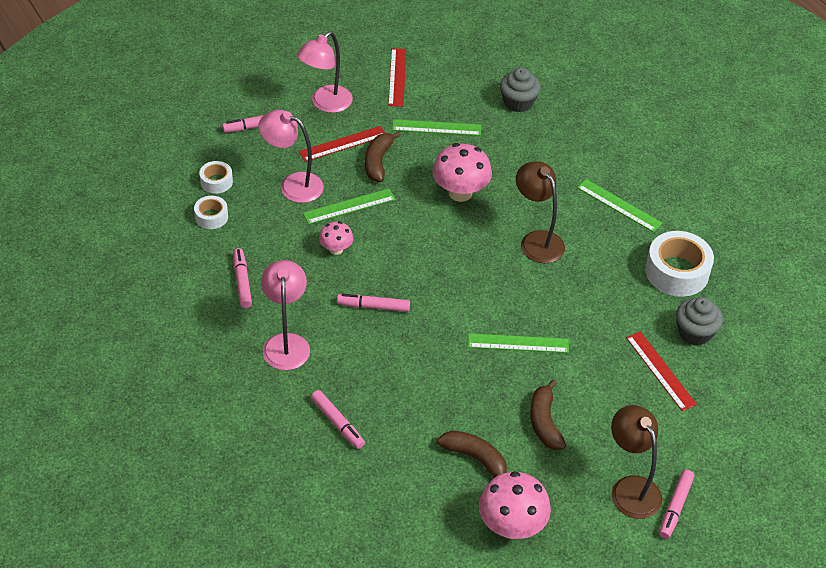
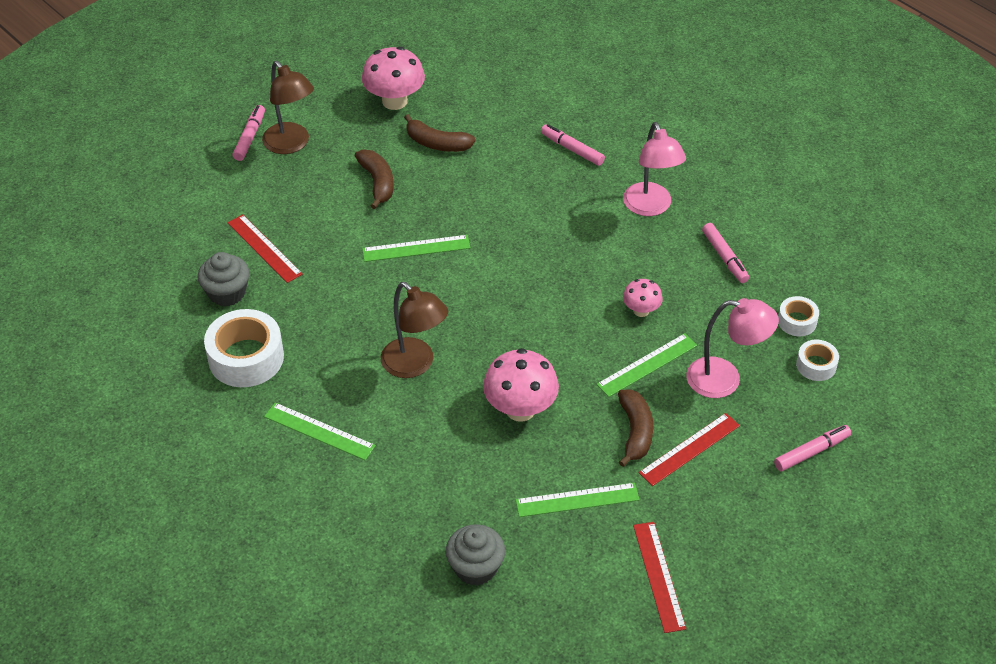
camera: 170 degrees right, 0 degrees up
(325, 104) = (738, 507): pink lamp -> none
(374, 306) = (576, 257): pink marker -> none

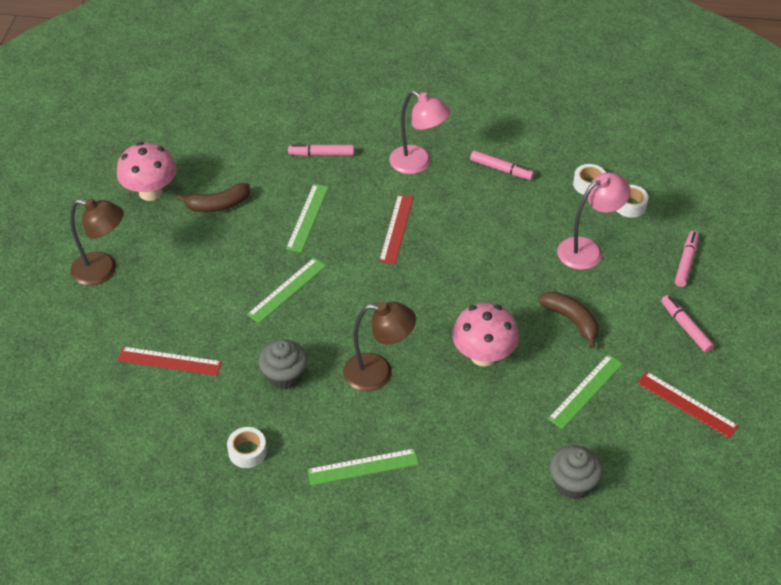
camera: 40 degrees left, 0 degrees up
(227, 293) = (177, 413): grey cupcake -> grey cupcake (284, 376)
(246, 358) = (247, 451): white tape -> white tape, size x0.53
(249, 137) = (62, 285): pink marker -> pink marker (686, 327)
(377, 182) = (204, 259): brown banana -> none
(641, 310) = (487, 237): pink mushroom -> none
(647, 365) = (530, 271): green ruler -> green ruler (307, 217)
(689, 449) = (615, 309): red ruler -> red ruler (396, 228)

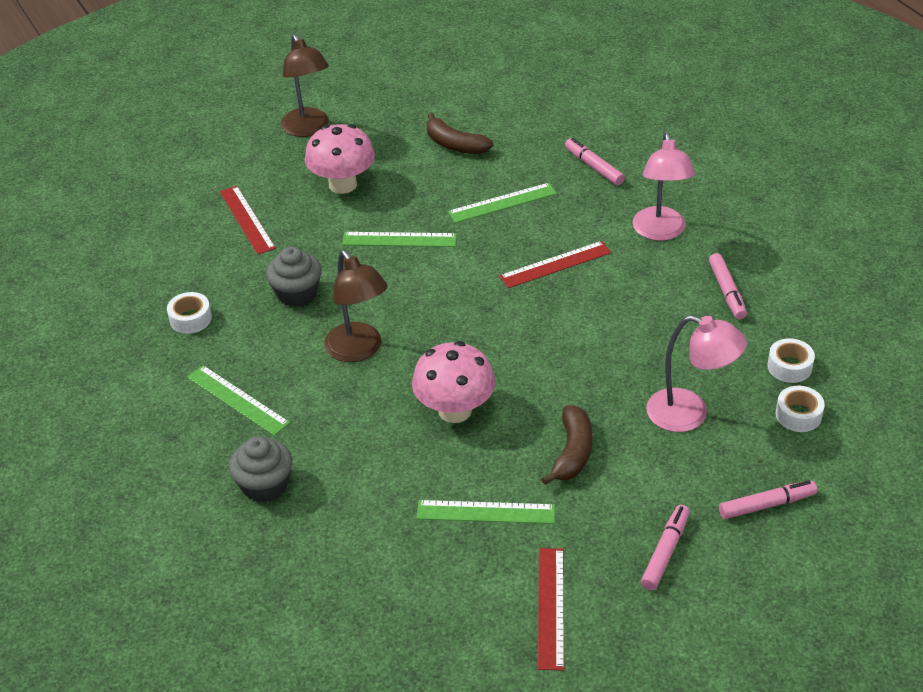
camera: 55 degrees right, 5 degrees down
(150, 192) = (425, 101): pink mushroom -> pink mushroom (342, 184)
(573, 483) = (352, 563): grey cupcake -> grey cupcake (264, 485)

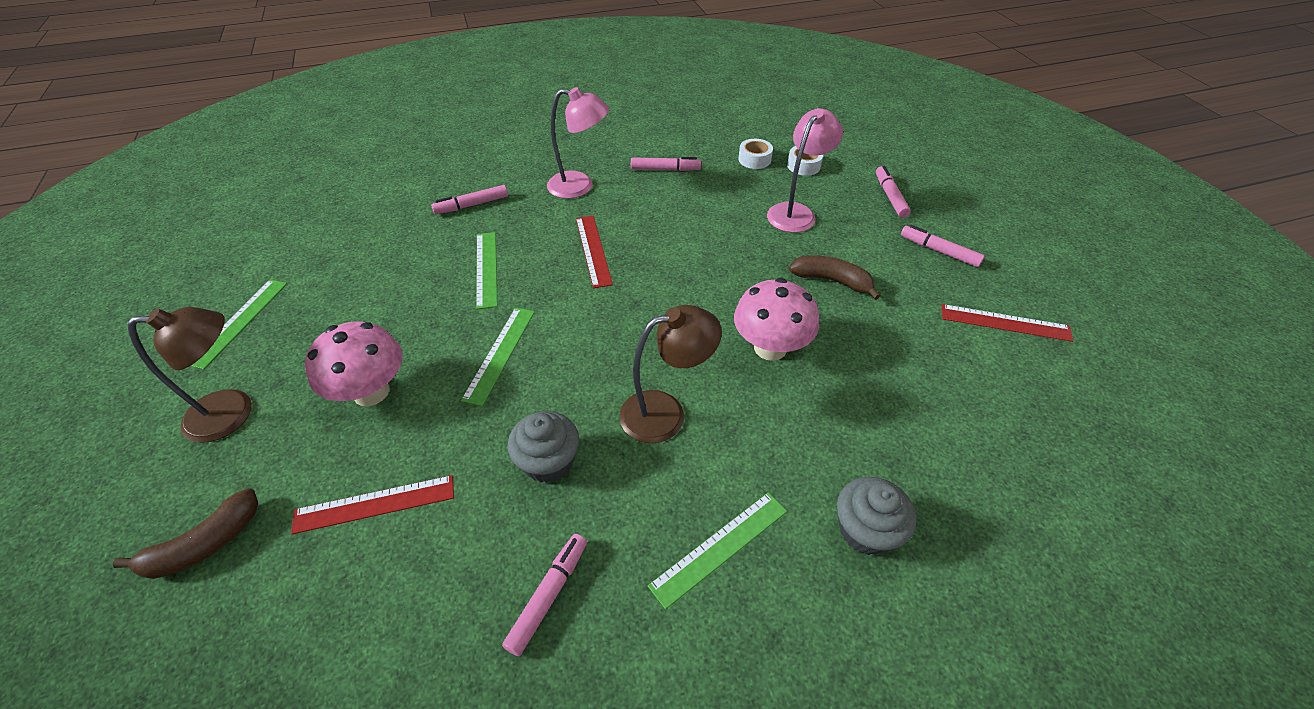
camera: 80 degrees left, 5 degrees up
(190, 319) = (548, 596): white tape -> pink marker
(455, 145) = (370, 287): brown banana -> brown banana (205, 544)
(486, 512) = (901, 346): green ruler -> green ruler (239, 322)

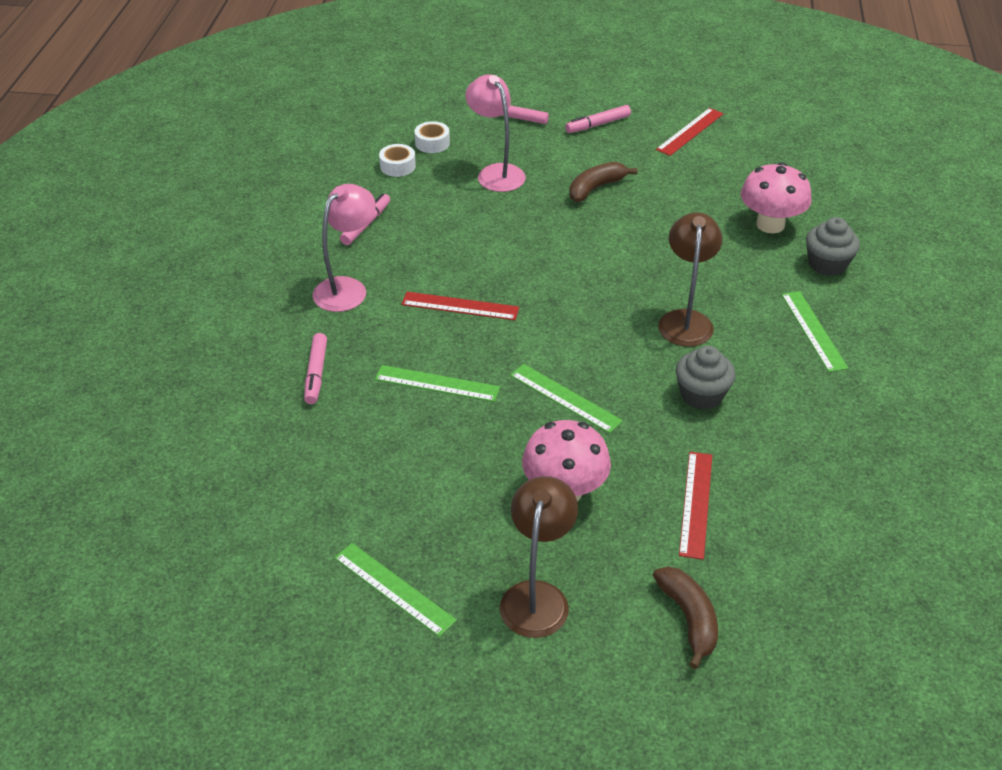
camera: 65 degrees left, 5 degrees down
(548, 596) = (817, 421): pink marker -> none
(770, 347) = (649, 246): pink mushroom -> pink mushroom (770, 224)

